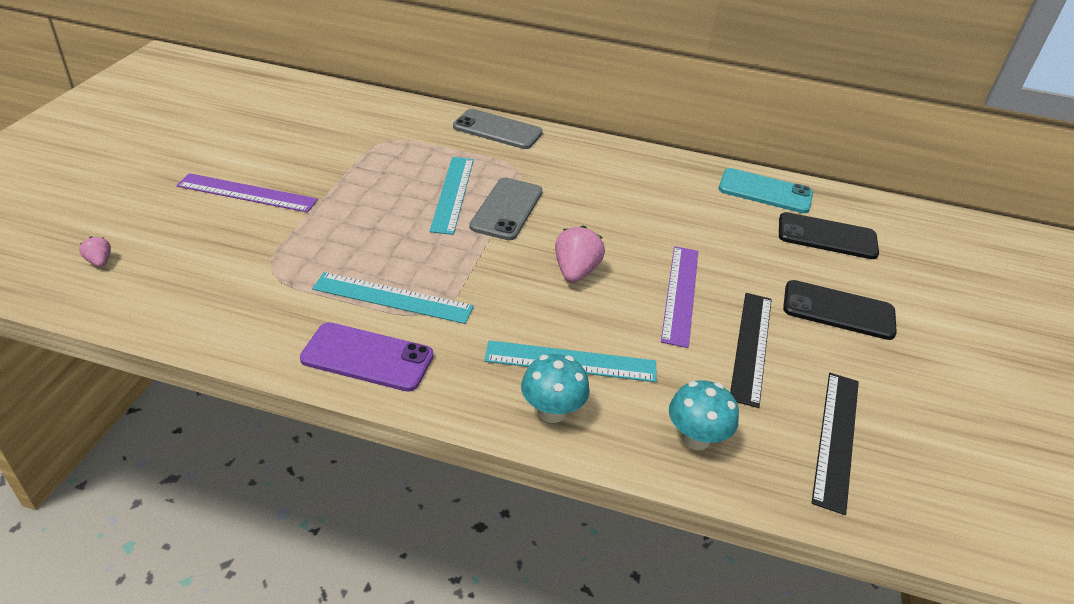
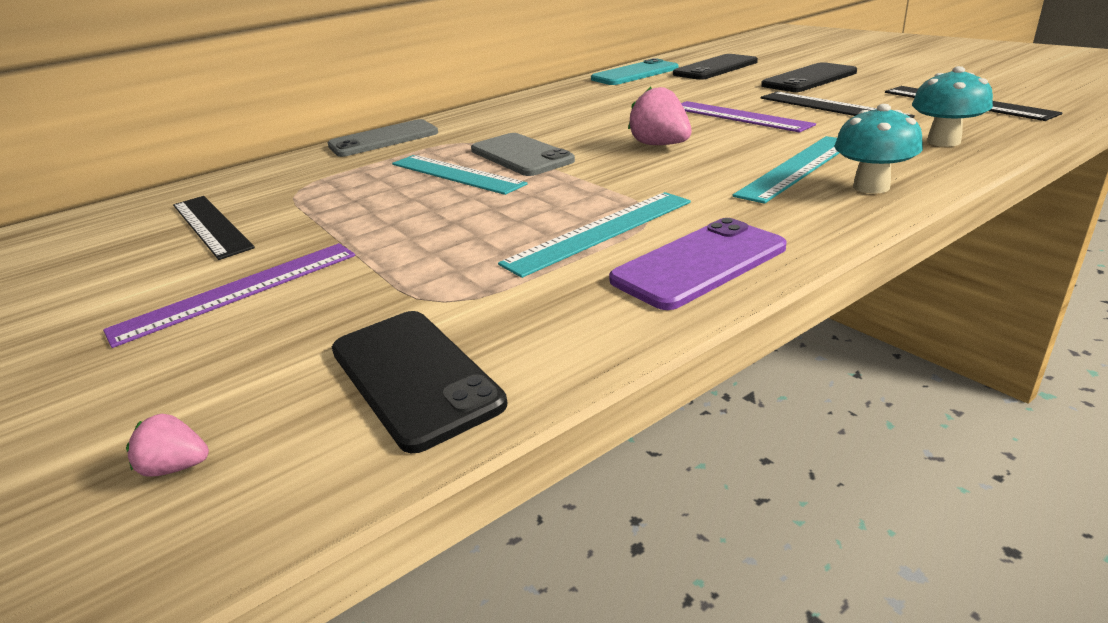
camera: 45 degrees left, 10 degrees down
(193, 296) = (413, 376): none -> black phone
(318, 137) = (211, 225): none -> black ruler

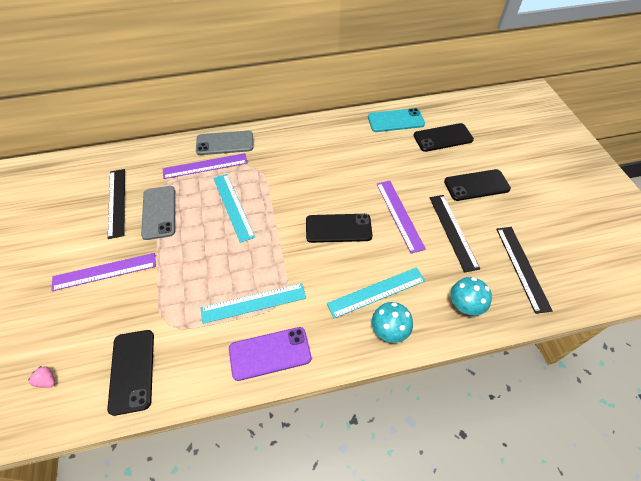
camera: 20 degrees right, 25 degrees up
(366, 160) = (205, 166): none -> purple ruler
(521, 155) = (271, 202): grey phone -> grey phone (159, 212)
(660, 145) = (338, 228): pink strawberry -> black phone

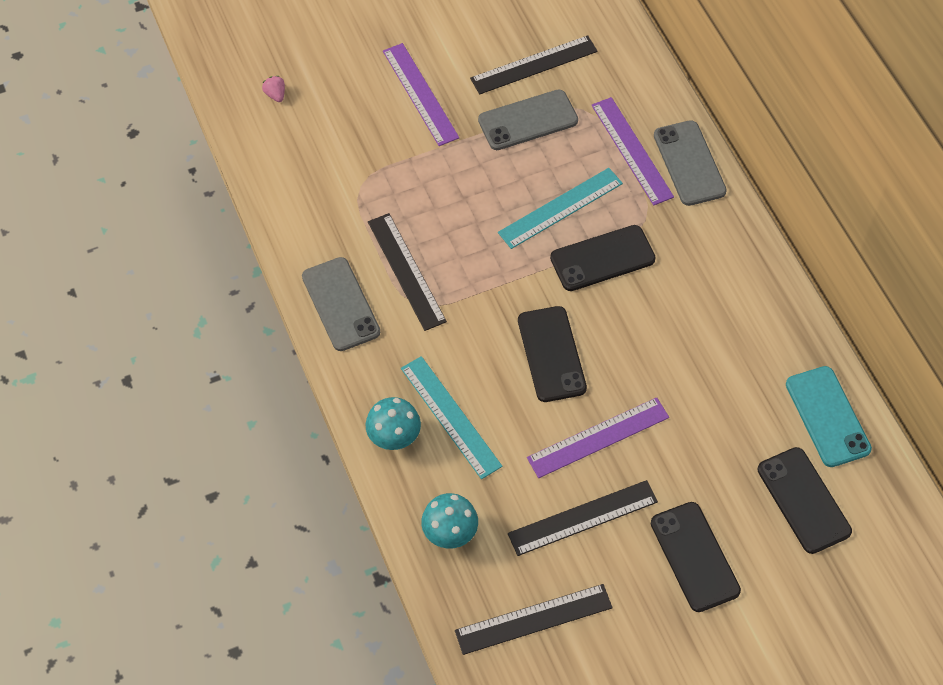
camera: 80 degrees right, 5 degrees up
(47, 380) = (275, 95): pink strawberry -> pink strawberry turned 45 degrees counterclockwise
(132, 371) = (298, 169): black phone -> black phone (602, 258)
(253, 303) = (406, 271): turquoise ruler -> black ruler
(270, 353) = (340, 304): purple phone -> grey phone

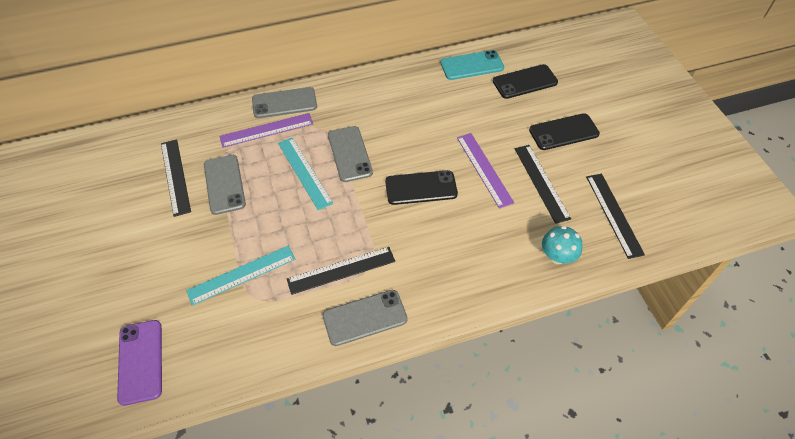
camera: 85 degrees left, 5 degrees down
(275, 95) = (141, 361): pink strawberry -> purple phone
(394, 437) = (483, 286): turquoise mushroom -> none
(420, 94) = (177, 250): purple ruler -> none
(451, 416) = (467, 250): turquoise ruler -> turquoise ruler (241, 274)
(602, 258) = (349, 154): black phone -> grey phone

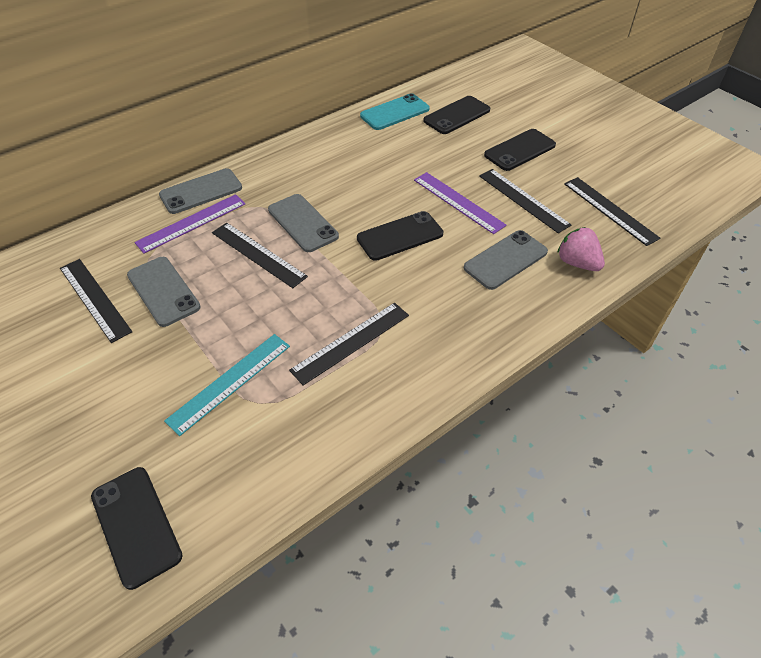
camera: 20 degrees left, 5 degrees down
(141, 361) = (136, 525): purple phone -> black phone
(304, 172) = (258, 254): turquoise ruler -> black ruler
(365, 318) = (403, 384): grey phone -> grey phone (505, 260)
(557, 256) = (577, 263): turquoise mushroom -> pink strawberry

